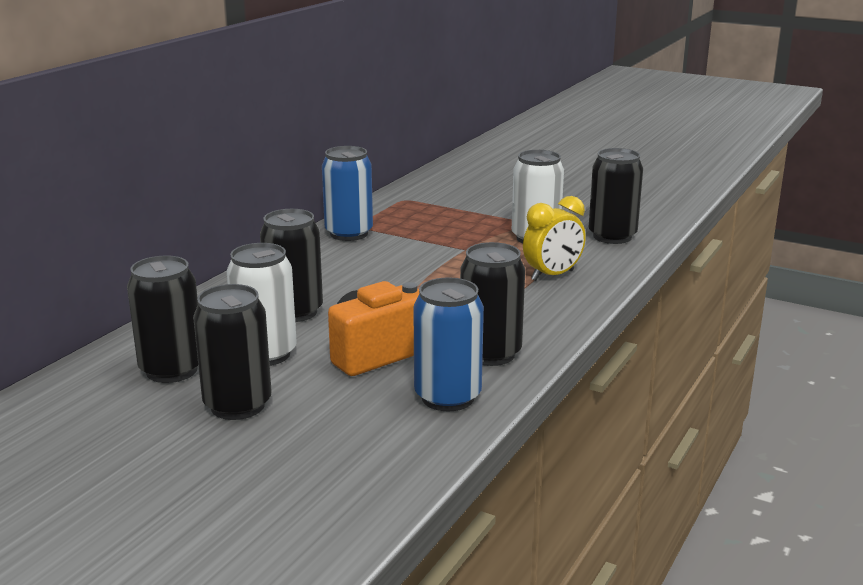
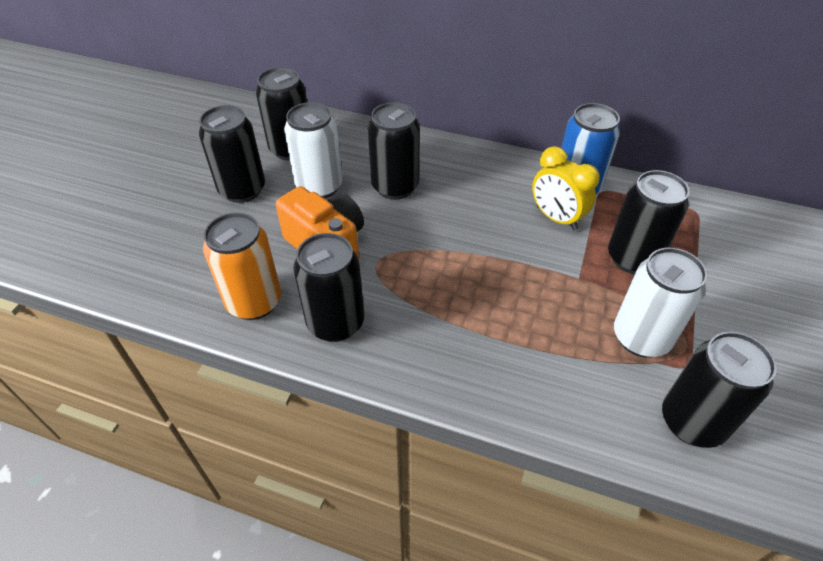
camera: 80 degrees right, 25 degrees up
(447, 397) = (254, 302): blue can -> orange can
(450, 228) = (632, 258): none -> black can
(552, 275) = (535, 361): yellow clock -> yellow clock (556, 218)

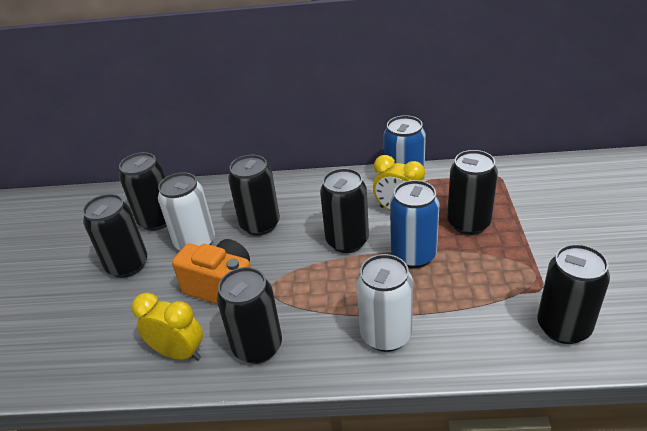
camera: 15 degrees left, 10 degrees down
(254, 302) = (179, 353): orange can -> yellow clock
(482, 235) = (347, 241): none -> black can
(550, 276) = (413, 255): none -> blue can
(641, 338) = (500, 279): white can -> white can (386, 335)

